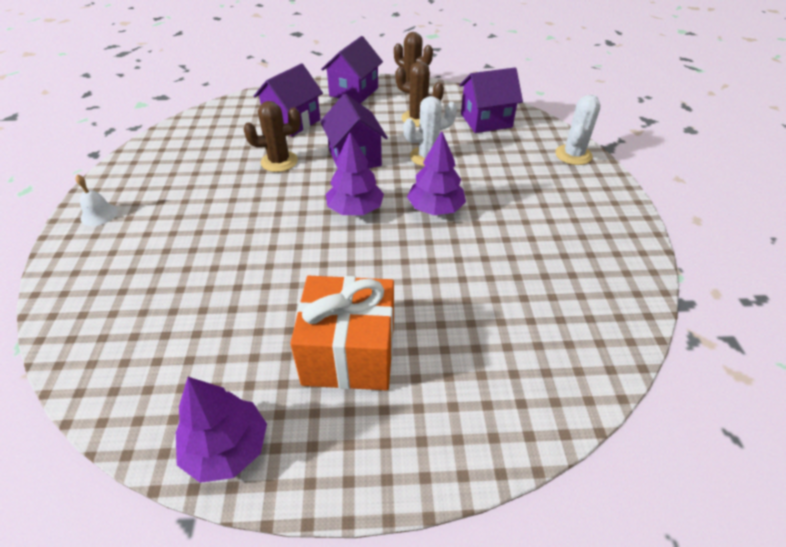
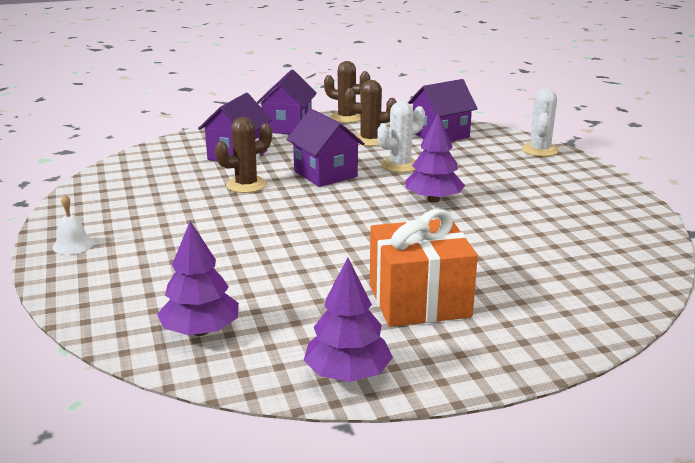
camera: 15 degrees left, 20 degrees down
(355, 210) = (354, 209): purple tree -> purple tree (200, 331)

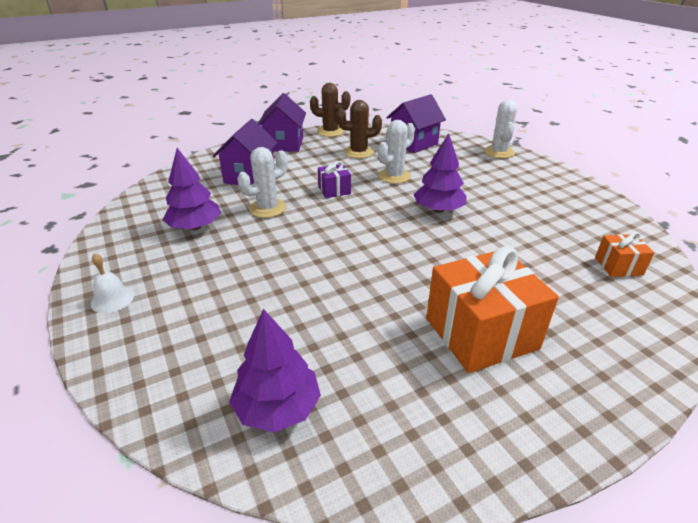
camera: 10 degrees left, 10 degrees up
(246, 185) = (267, 208): brown cactus -> white cactus
(325, 174) = (334, 190): purple house -> purple gift
(347, 374) = (456, 452): purple tree -> purple tree (195, 227)
(606, 263) = (618, 266): none -> orange gift

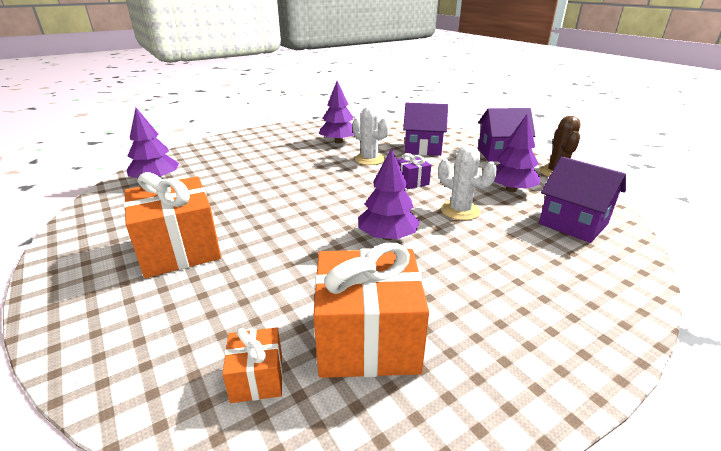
camera: 85 degrees right, 5 degrees down
(112, 299) = (263, 135): white bell -> none
(358, 152) = (511, 190): brown cactus -> purple tree
(499, 152) = (612, 303): white cactus -> none
(563, 225) = (367, 339): none -> orange gift

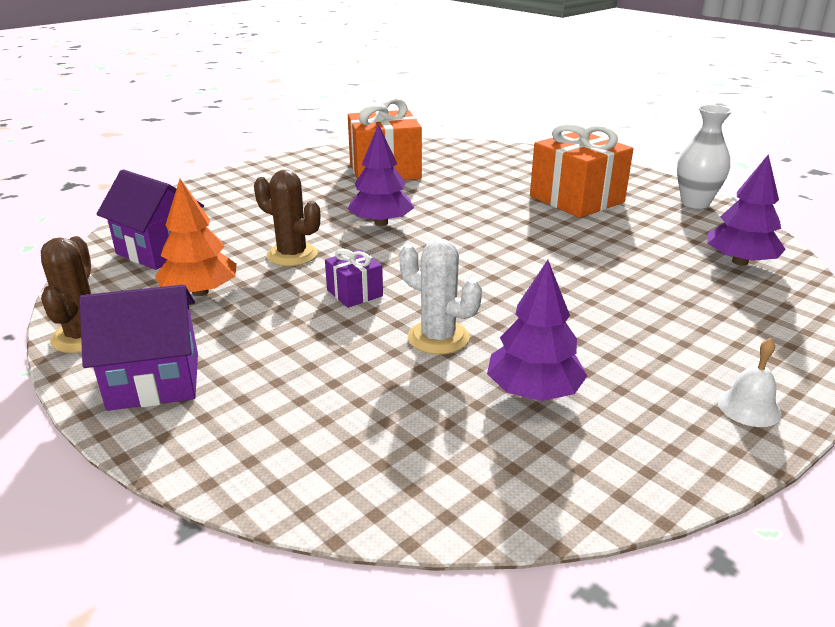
camera: 170 degrees right, 0 degrees up
(80, 232) = (695, 203): none -> white vase
(257, 378) = (443, 156): orange gift -> none
(263, 133) = (749, 407): none -> white bell
(423, 148) = (327, 386): purple house -> none
(460, 211) = (292, 255): white cactus -> brown cactus
(511, 190) = (200, 292): purple tree -> orange tree

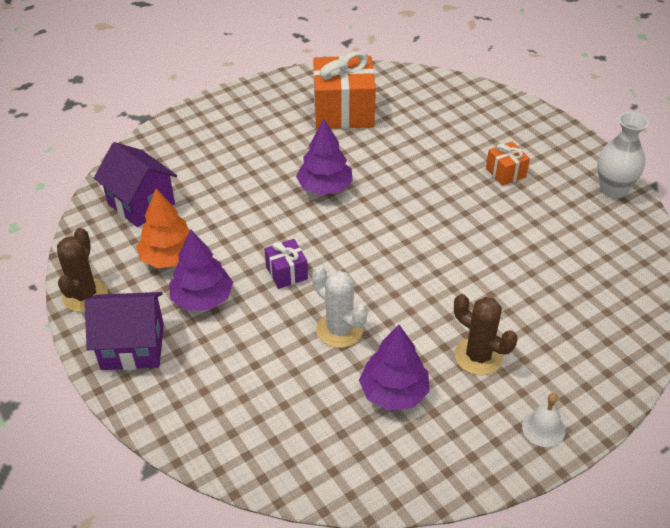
camera: 10 degrees right, 15 degrees up
(292, 255) = (245, 221): brown cactus -> brown cactus (478, 356)
(576, 199) = (505, 173): orange gift -> orange gift, size x0.48
(739, 262) = (614, 273): purple tree -> purple tree (202, 298)

